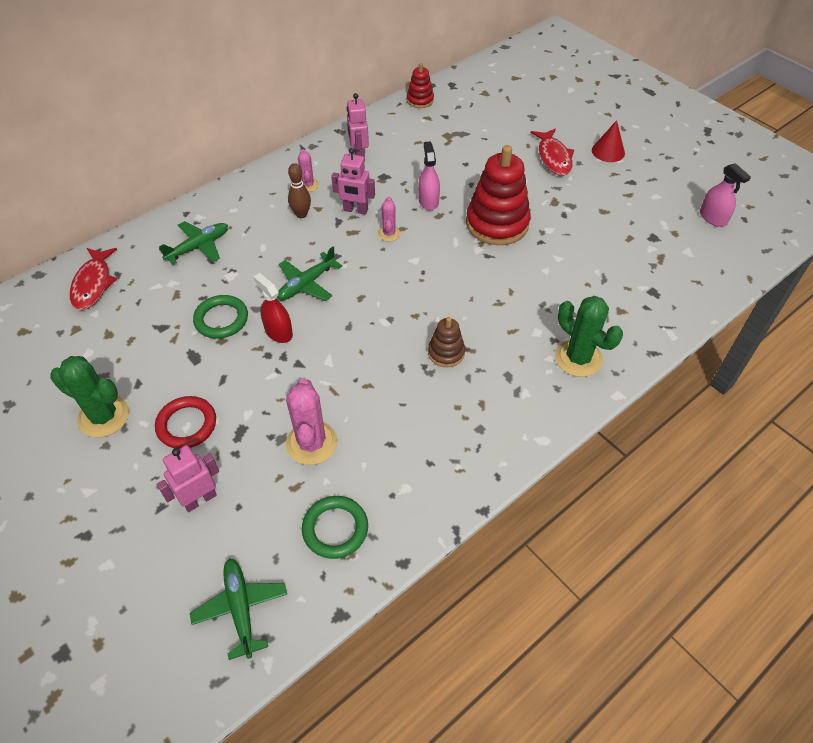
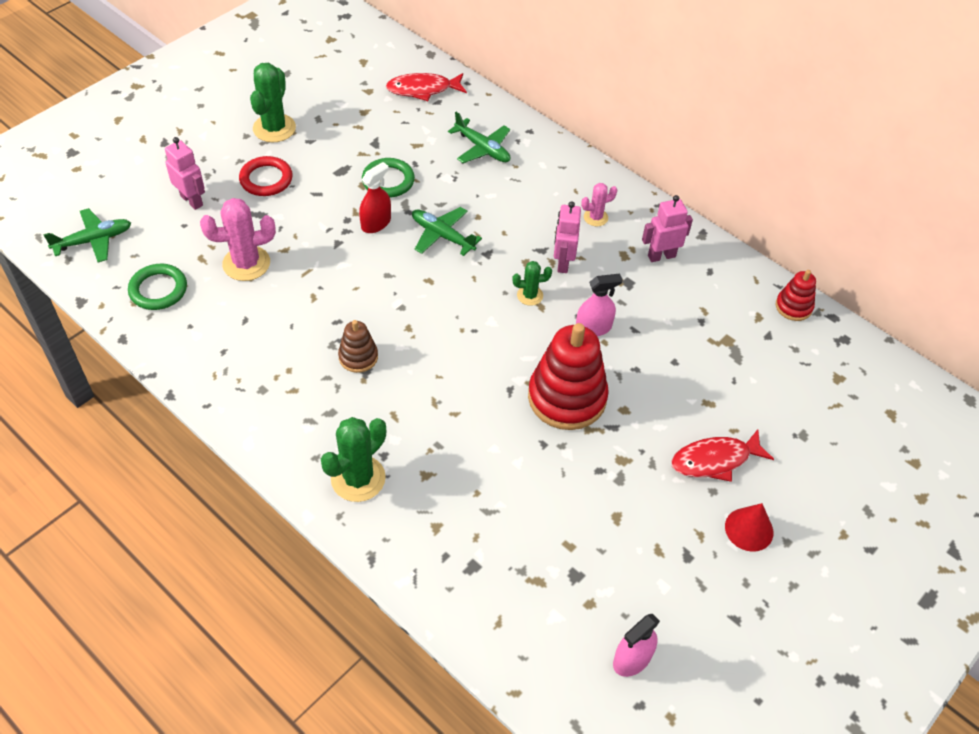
camera: 80 degrees right, 0 degrees up
(301, 214) = (546, 218): brown bowling pin -> none
(389, 233) = (530, 295): pink cactus -> green cactus

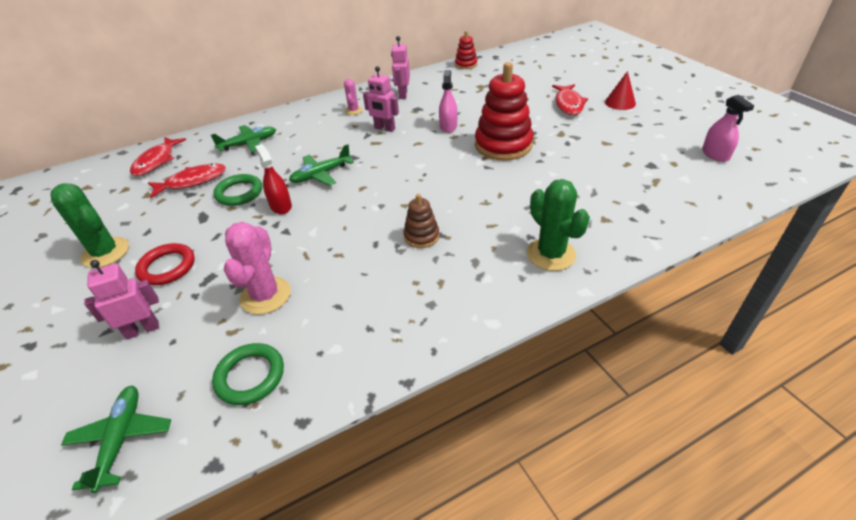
camera: 65 degrees left, 10 degrees down
(396, 135) = (192, 181): none -> red fish
(530, 295) = (405, 145): green cactus -> none

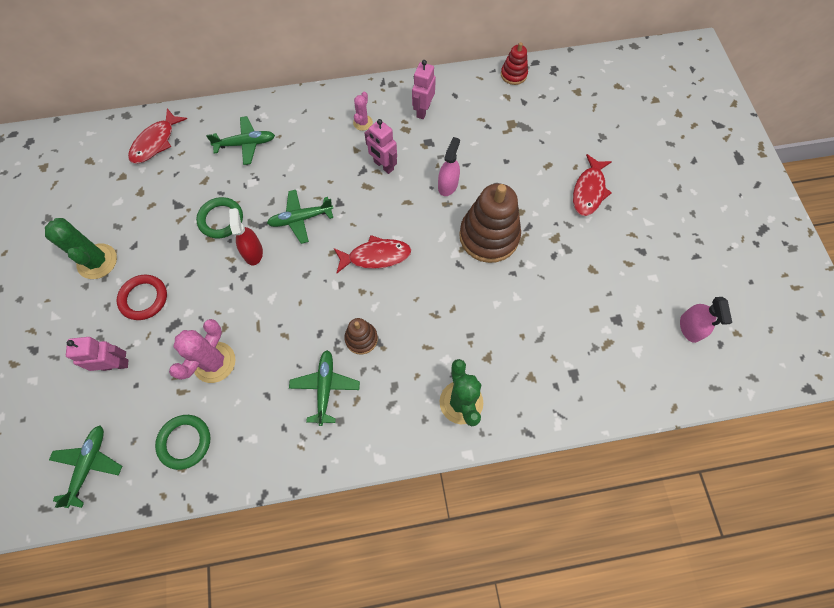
camera: 15 degrees right, 25 degrees up
(192, 181) = (183, 187): red fish -> red fish (376, 256)
(401, 282) = (325, 387): none -> green plane
(503, 145) = (489, 236): red stacking toy -> brown stacking toy
(620, 103) = (645, 208): red cone -> none

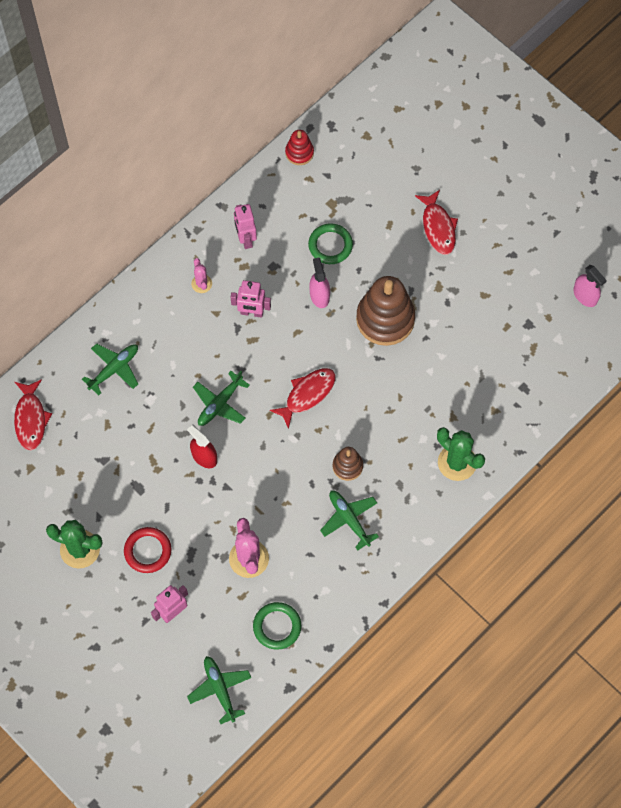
camera: 35 degrees left, 0 degrees up
(221, 219) = (153, 448): green ring -> green ring (330, 245)

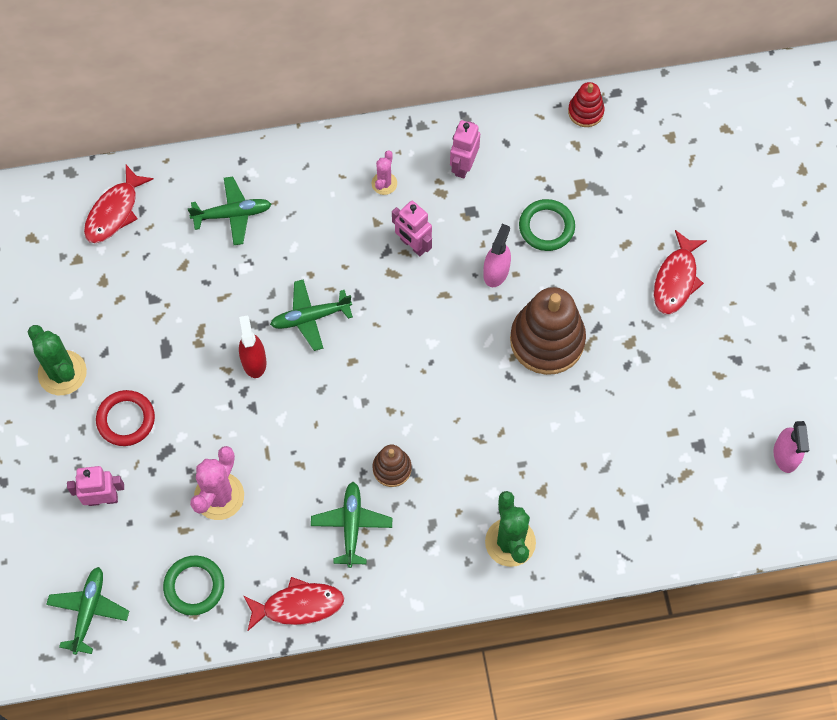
camera: 35 degrees right, 0 degrees up
(307, 394) = (406, 366): red fish -> red fish (298, 605)

